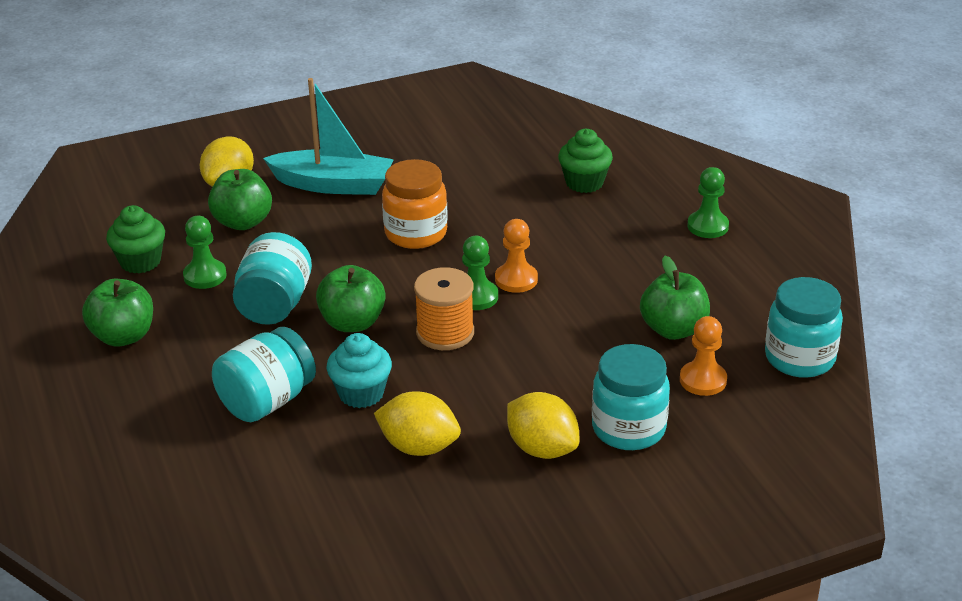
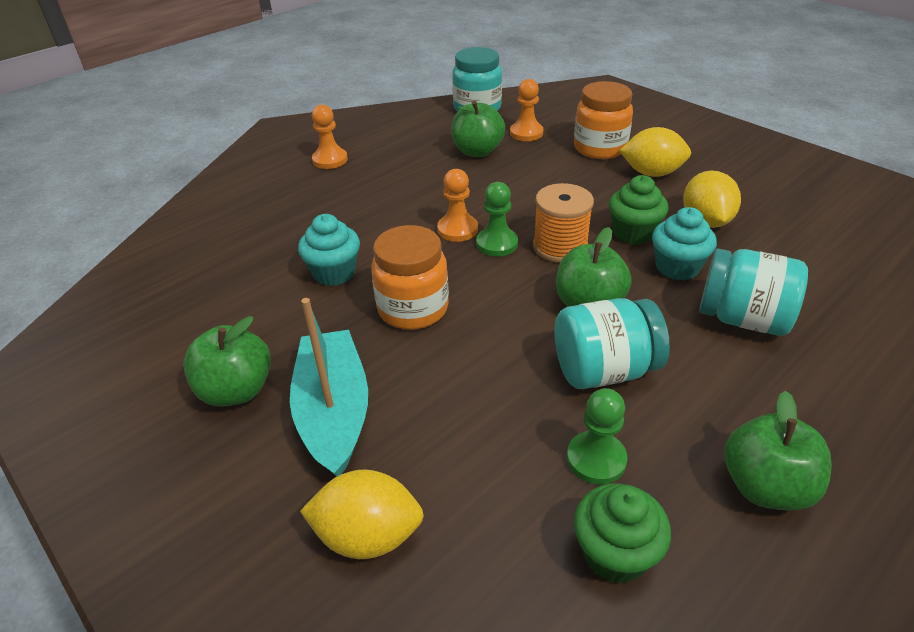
camera: 110 degrees left, 5 degrees up
(243, 222) = (460, 473): green apple -> green apple (236, 390)
(493, 204) = (334, 273): none -> turquoise cupcake
(542, 448) = (651, 173): yellow lemon -> yellow lemon turned 75 degrees clockwise
(584, 183) = (276, 229): green cupcake -> green cupcake (633, 233)
(628, 429) = (600, 148): turquoise jar -> orange jar
(707, 226) = (330, 160): green pawn -> orange pawn

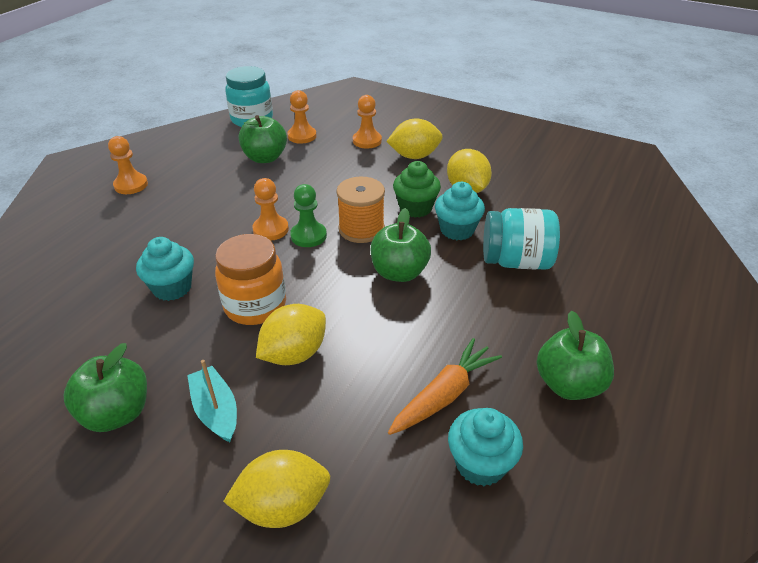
camera: 20 degrees left, 0 degrees up
(334, 412) = (216, 411): turquoise boat -> turquoise boat, size x0.59
(437, 370) = (294, 354): none -> yellow lemon
(596, 459) = (444, 395): green pawn -> orange carrot
(600, 148) = (367, 141): orange jar -> orange pawn
(604, 370) = (427, 323): turquoise jar -> none
(614, 554) = (480, 464): green cupcake -> turquoise cupcake

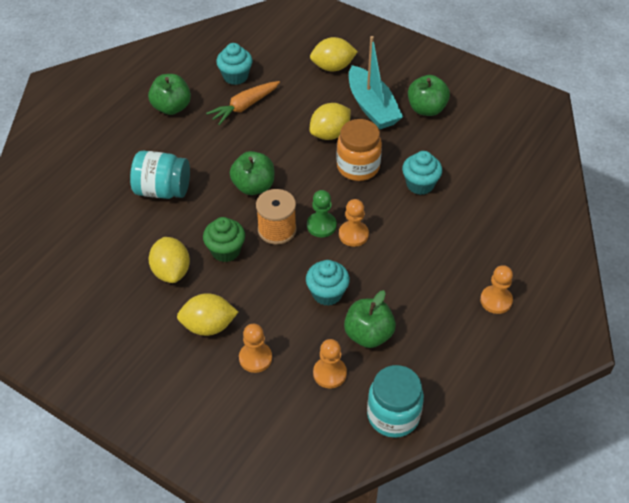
camera: 175 degrees left, 10 degrees up
(216, 411) = (372, 107): turquoise boat -> turquoise boat, size x1.69
(457, 230) = (197, 223): turquoise cupcake -> turquoise cupcake (327, 293)

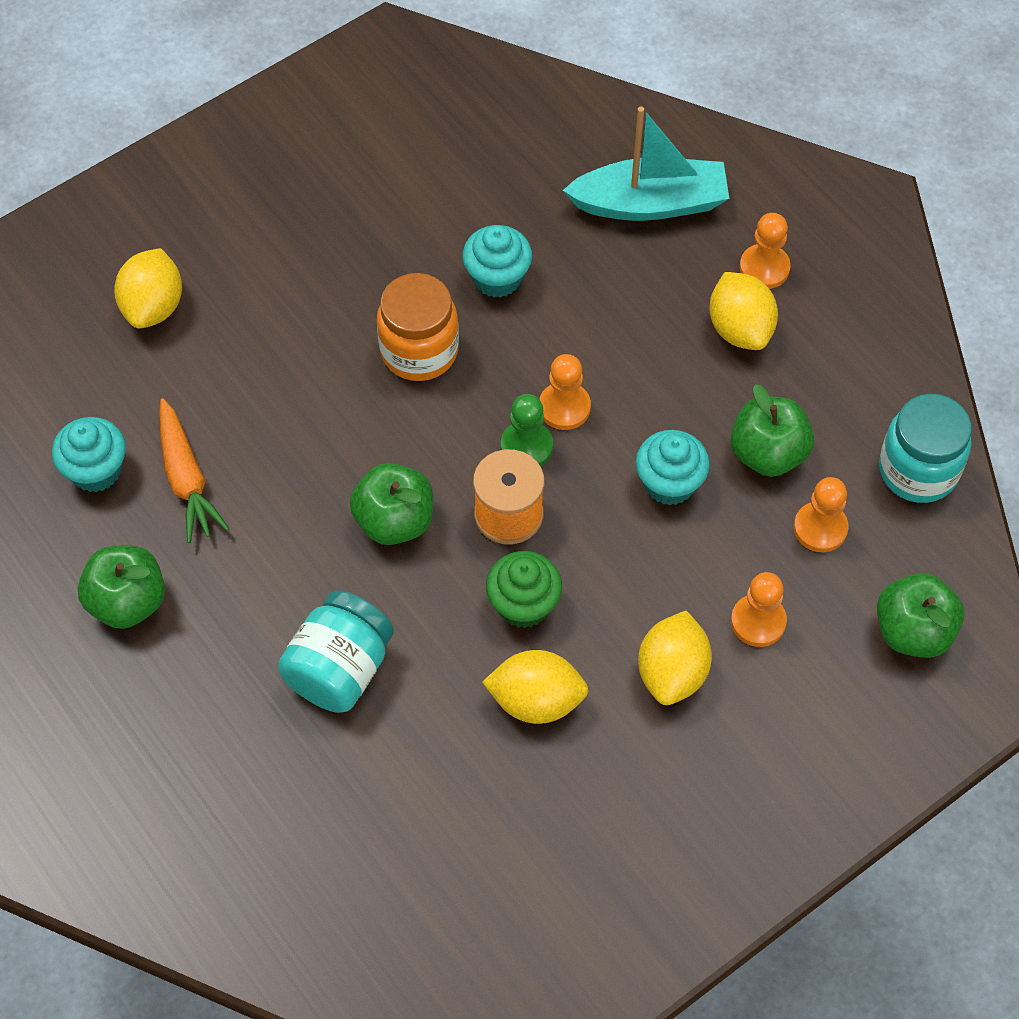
camera: 70 degrees left, 10 degrees up
(330, 134) = (322, 366): yellow lemon -> yellow lemon (740, 329)
(372, 107) = (286, 282): turquoise boat -> turquoise boat (650, 203)
(426, 109) = (330, 205): green apple -> green apple (913, 631)

